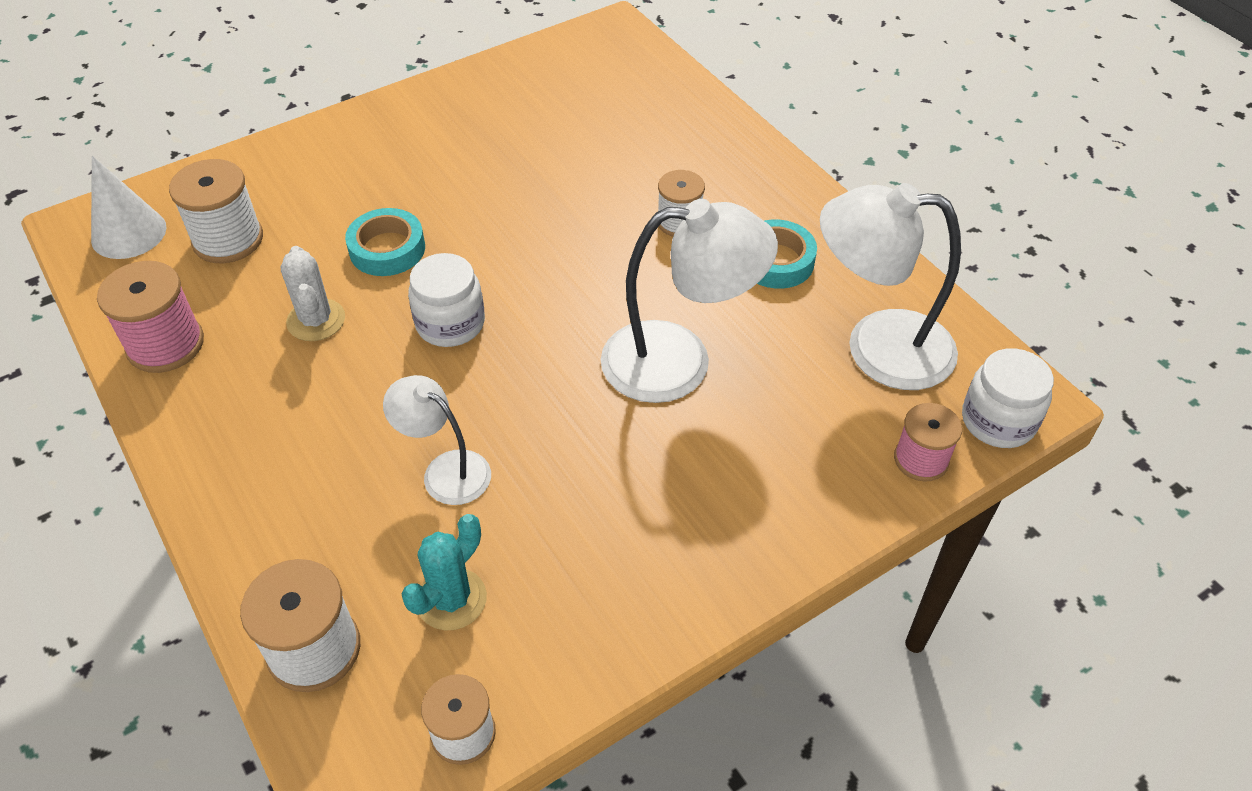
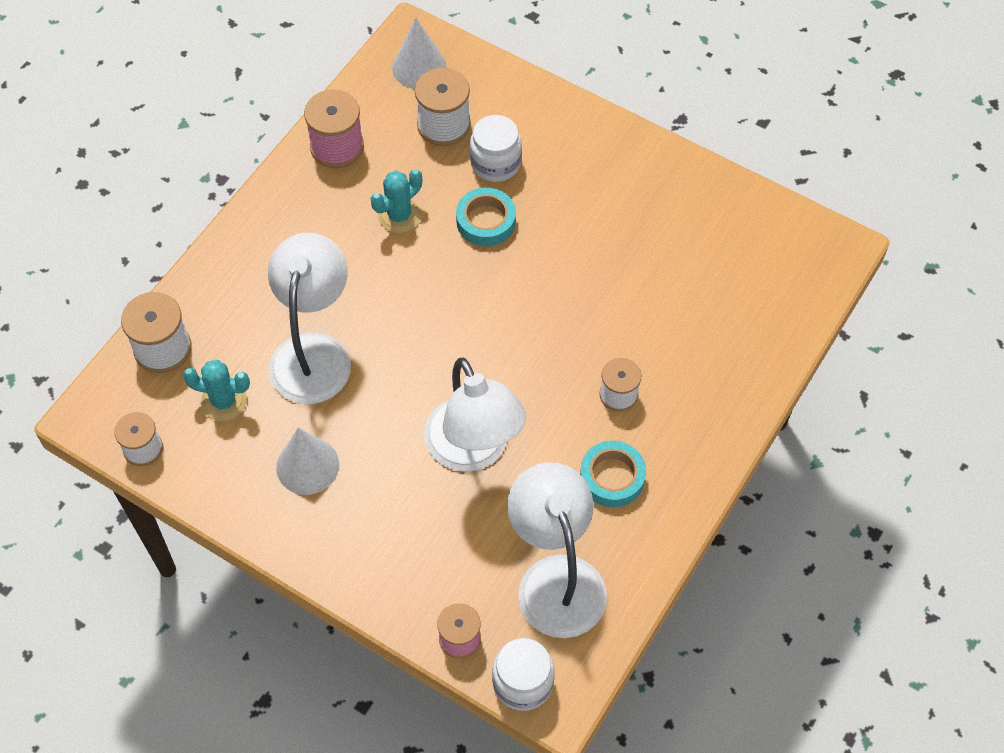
camera: 65 degrees right, 10 degrees up
(316, 320) = (399, 216): white cactus -> turquoise cactus
(445, 470) = (314, 352): white lamp -> white lamp, size x1.75
(450, 324) = (436, 294): white jar -> white jar (495, 163)
(607, 534) = (307, 466): none -> white cone

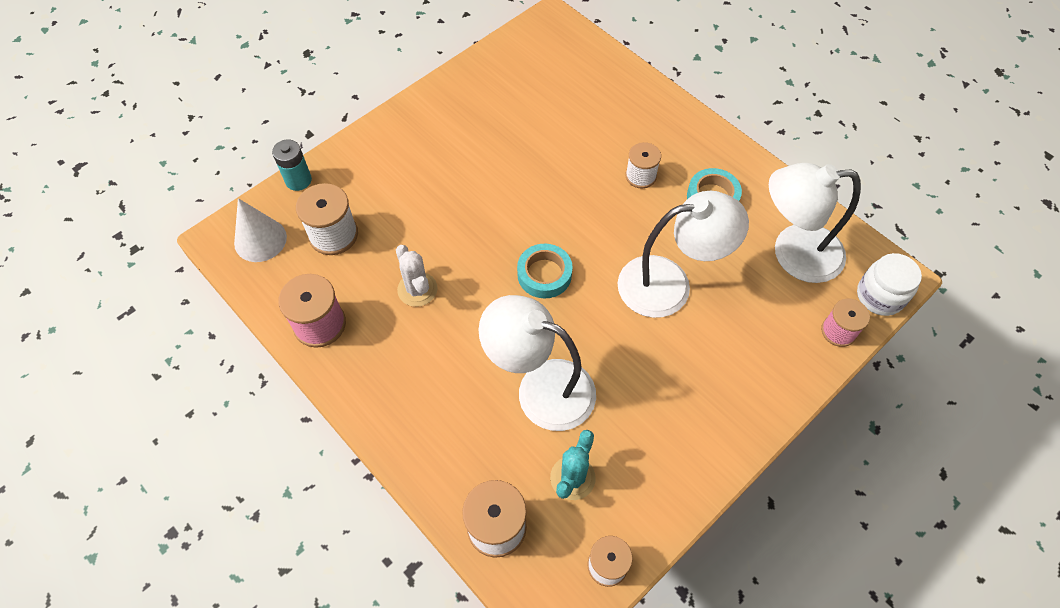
camera: 75 degrees left, 0 degrees up
(307, 466) = (657, 416): white cone -> none
(399, 216) = (417, 289): turquoise cactus -> white cactus
(486, 221) = (448, 226): turquoise tape -> turquoise tape (544, 274)
(495, 163) = (391, 206): white jar -> none
(502, 73) = (298, 180): none -> turquoise battery

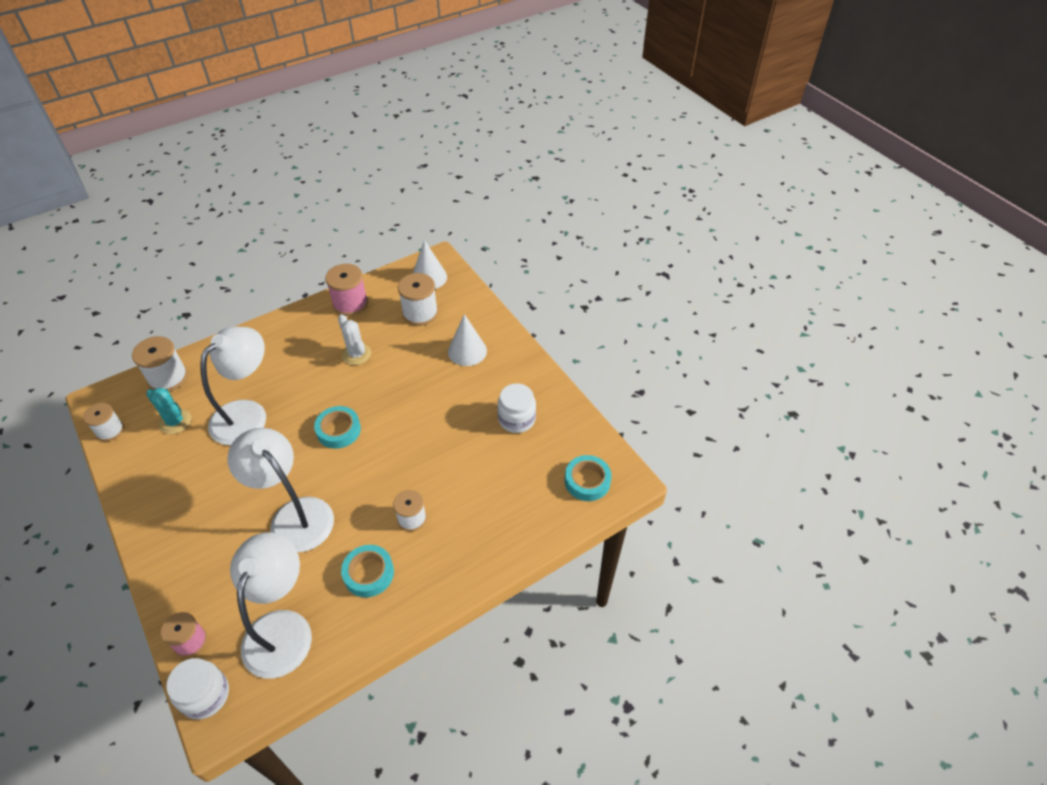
camera: 100 degrees right, 10 degrees down
(298, 180) = (475, 297): turquoise battery -> none
(397, 171) = (467, 351): none -> white cone
(417, 289) = (356, 354): white cactus -> white cactus turned 75 degrees clockwise
(493, 110) = (516, 419): none -> white jar
(558, 47) = (587, 481): none -> turquoise tape
(669, 284) = (294, 515): white lamp -> white lamp turned 135 degrees clockwise

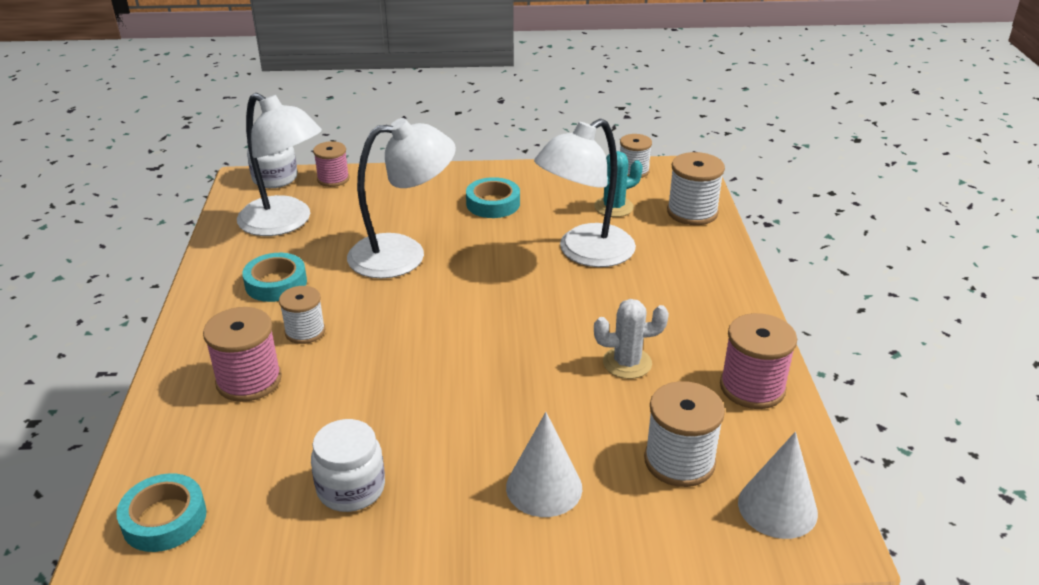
camera: 120 degrees right, 15 degrees down
(247, 414) = (585, 253): white lamp -> white lamp turned 75 degrees clockwise
(338, 430) = (495, 312): turquoise tape -> turquoise tape (493, 203)
(473, 517) = (249, 380): none -> pink spool

